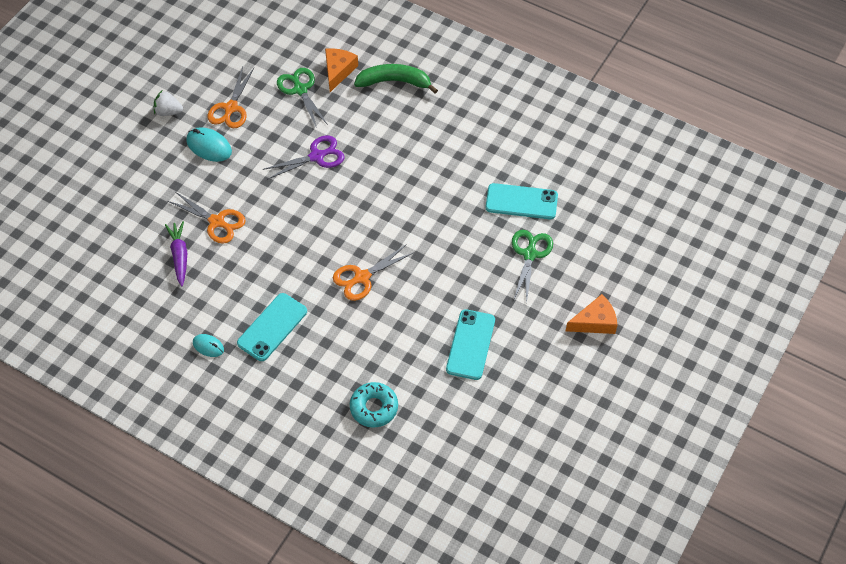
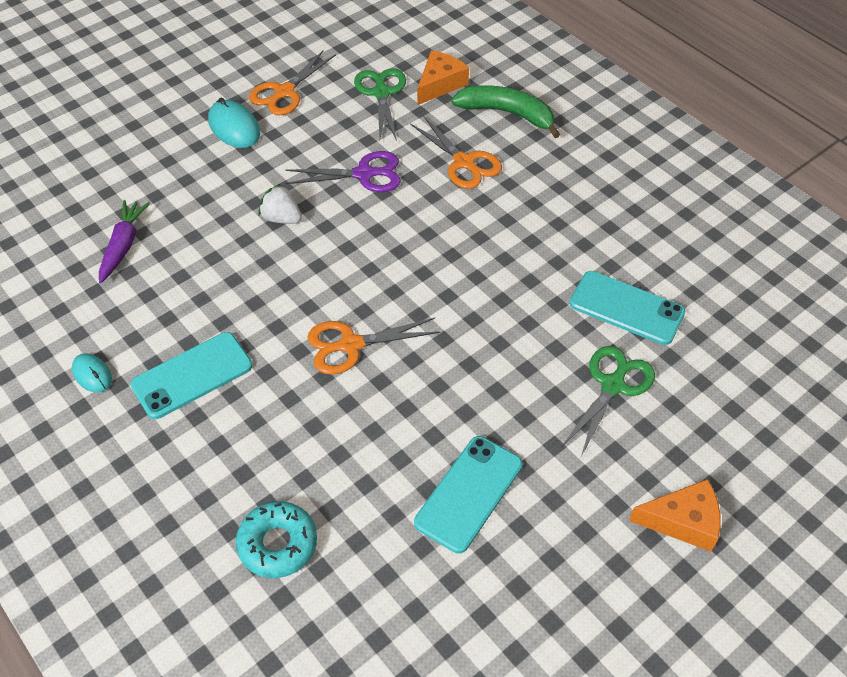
camera: 20 degrees right, 5 degrees down
(168, 112) = (207, 77): white strawberry -> white strawberry (281, 218)
(216, 222) = (194, 217): orange scissors -> orange scissors (464, 162)

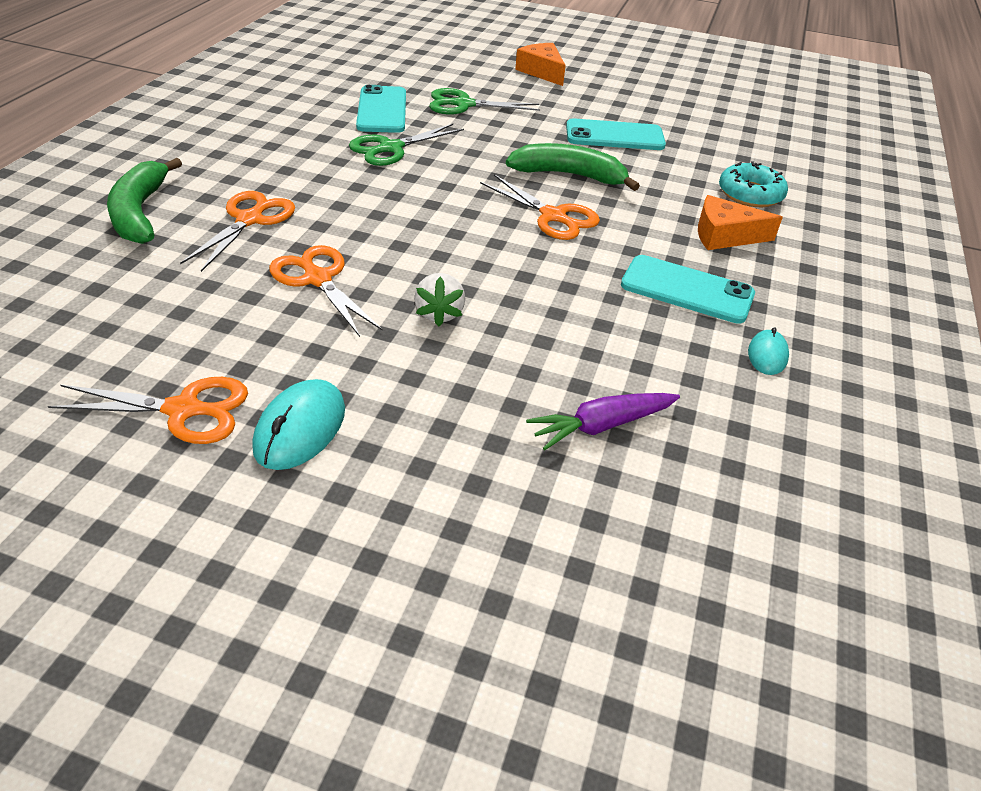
camera: 125 degrees left, 10 degrees down
(364, 174) = (318, 279): purple scissors -> orange scissors
(381, 93) = (142, 315): green scissors -> green scissors (391, 148)
(411, 398) = (569, 175): none -> green banana
(440, 84) = (98, 273): orange cheese -> orange cheese (724, 236)

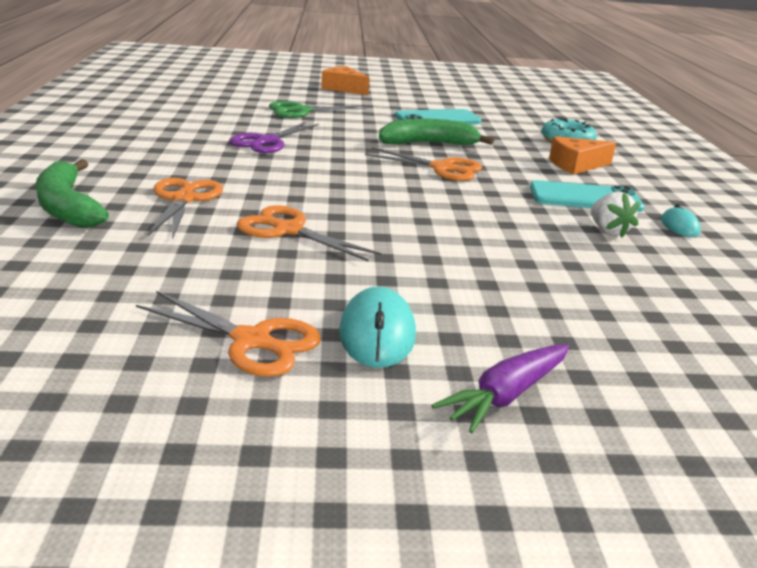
camera: 20 degrees left, 15 degrees down
(183, 410) = (251, 341): orange scissors -> orange scissors turned 45 degrees clockwise
(382, 110) = (235, 120): turquoise phone -> none
(391, 148) = (267, 141): green scissors -> purple scissors
(439, 313) = (416, 238): white strawberry -> white strawberry (608, 231)
(601, 426) = (616, 286): purple carrot -> purple carrot (506, 395)

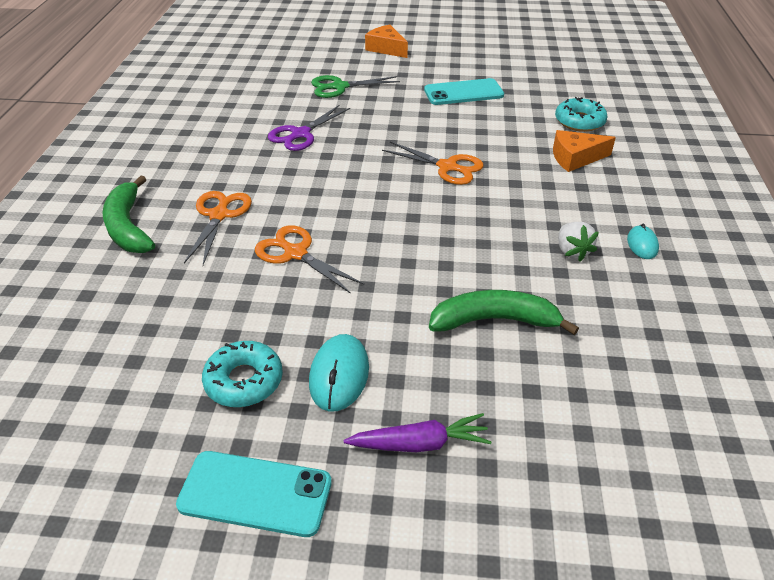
camera: 10 degrees right, 15 degrees up
(251, 341) = (244, 381): orange scissors -> turquoise donut
(428, 144) = (444, 131): green banana -> green banana (494, 320)
(506, 395) = (420, 443): purple carrot -> purple carrot turned 150 degrees counterclockwise
(585, 198) = (567, 206): turquoise phone -> turquoise phone (255, 493)

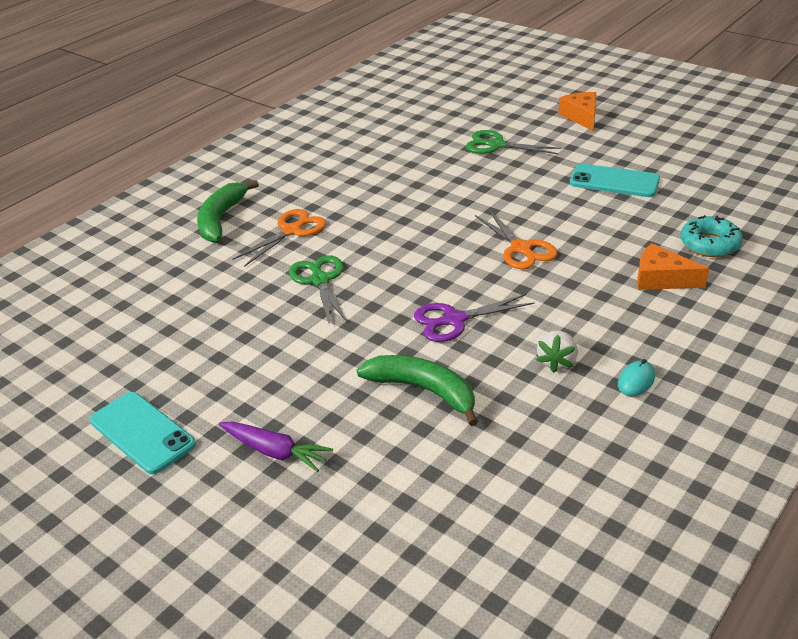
camera: 35 degrees right, 5 degrees down
(244, 381) = (200, 358): turquoise donut -> none
(296, 253) = (320, 280): orange scissors -> green scissors
(301, 134) = (419, 181): purple scissors -> purple scissors (454, 320)
(339, 375) = (266, 381): turquoise mouse -> none

